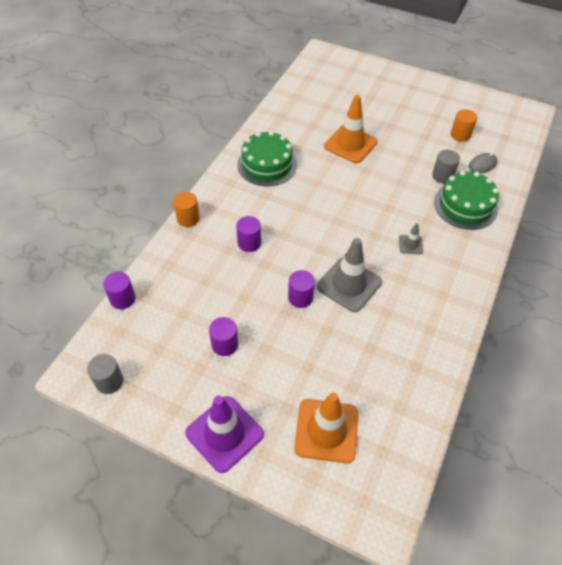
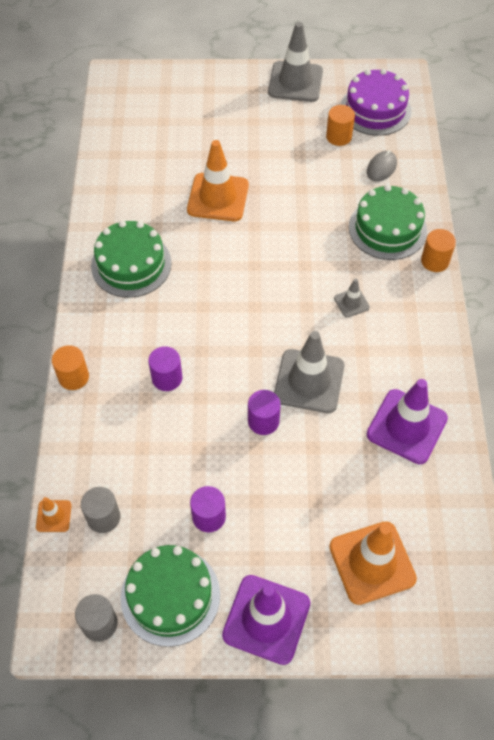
camera: 25 degrees left, 5 degrees up
(122, 299) = (54, 516): purple cylinder -> orange traffic cone
(167, 385) = (170, 596): none -> green cake
(407, 345) = (406, 426): none -> purple traffic cone
(442, 175) = (344, 199): grey cylinder -> grey cylinder (103, 517)
(446, 92) = (295, 82): none -> grey traffic cone
(491, 240) = (435, 261): none -> orange cylinder
(498, 126) = (375, 109): none -> purple cake

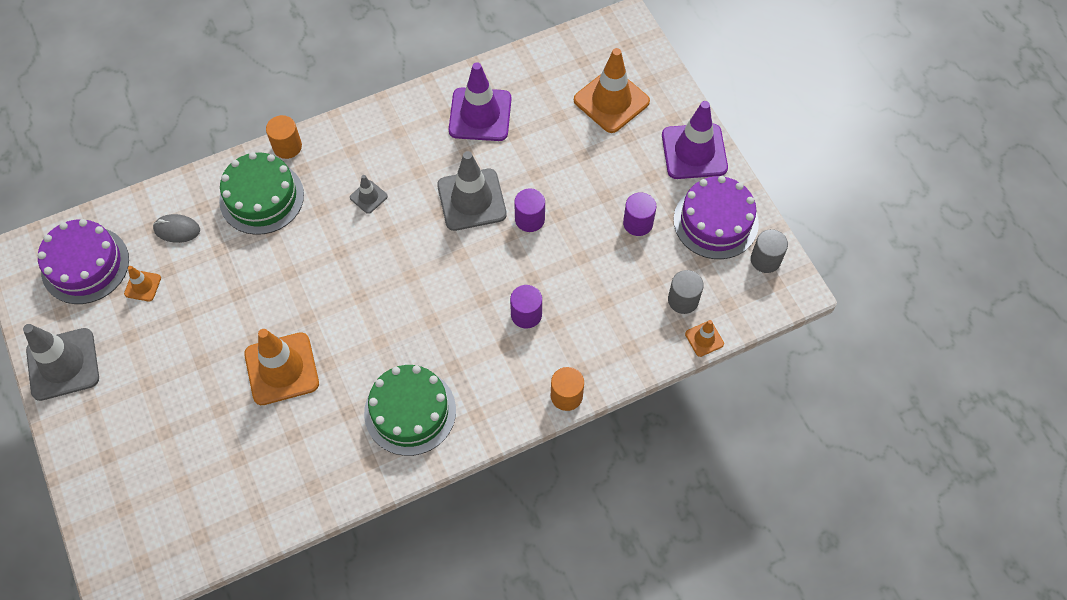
camera: 115 degrees left, 5 degrees up
(170, 596) = (715, 221): green cake -> purple cake
(339, 136) = (142, 286): orange cylinder -> orange traffic cone

